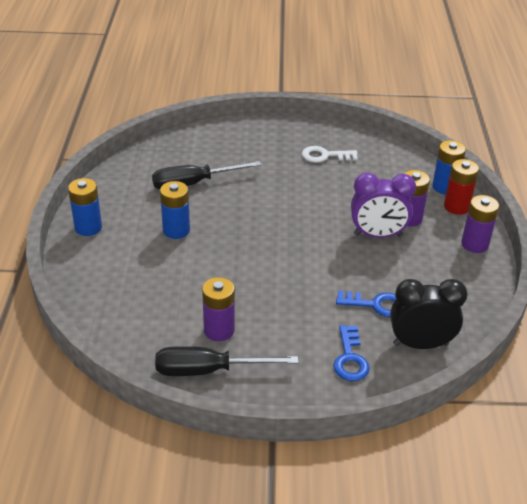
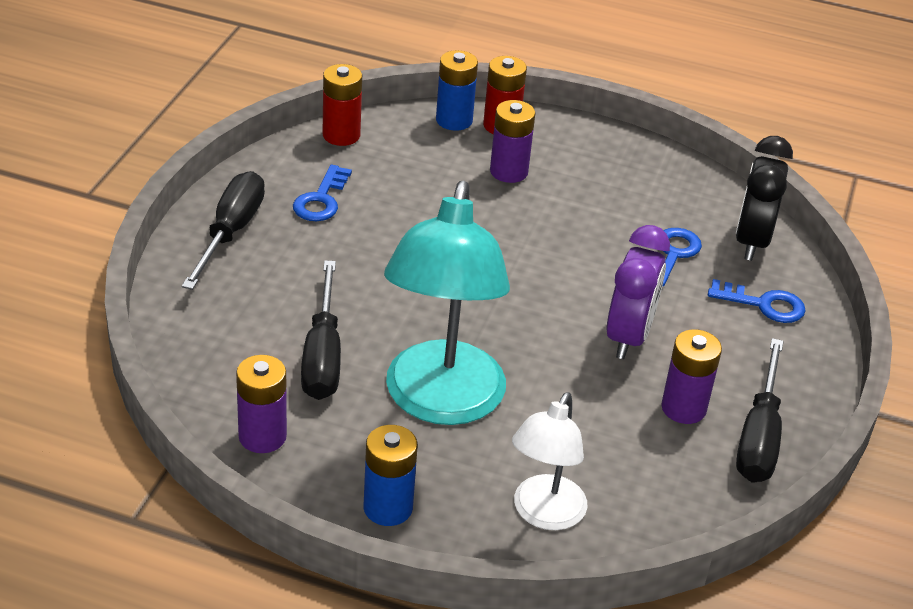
camera: 75 degrees left, 0 degrees up
(102, 284) = (544, 514): none -> white lamp
(176, 230) = (441, 402): blue battery -> turquoise lamp
(275, 134) = (230, 232): none -> black screwdriver
(325, 156) = (321, 199): white key -> blue key
(377, 235) = (534, 209): purple clock -> purple clock (628, 337)
(391, 150) = (341, 135): none -> red battery
(474, 244) = (583, 138): purple battery -> purple battery (262, 436)

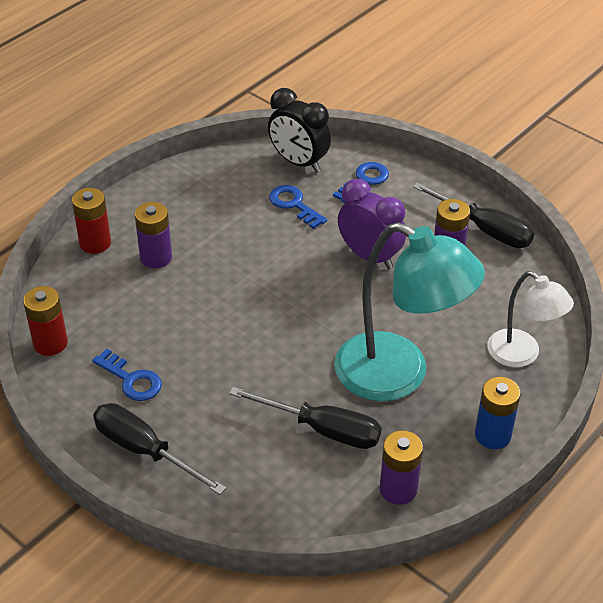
camera: 65 degrees left, 5 degrees up
(454, 120) = (71, 268): blue battery -> none

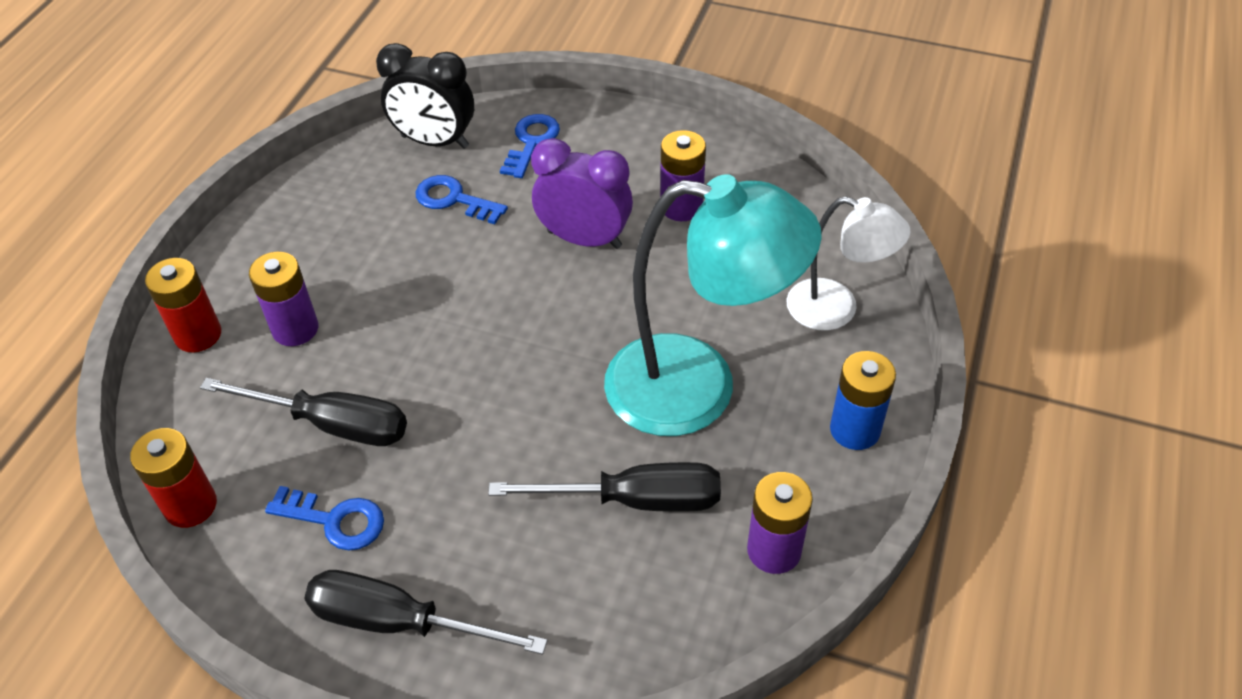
camera: 20 degrees left, 5 degrees up
(484, 229) = (710, 161): black screwdriver -> black screwdriver (331, 424)

